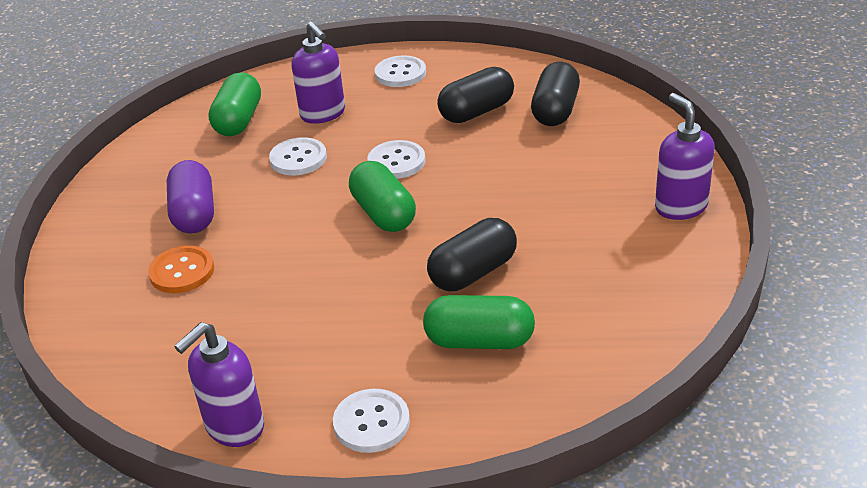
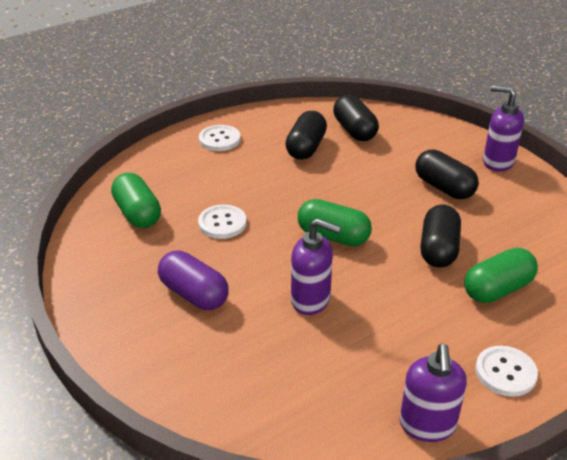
camera: 40 degrees left, 0 degrees up
(182, 271) = (241, 339): orange button -> none
(323, 114) = (199, 186): purple soap dispenser -> purple soap dispenser (311, 300)
(396, 161) = (296, 199): white button -> none
(572, 210) = (444, 187): none -> black capsule

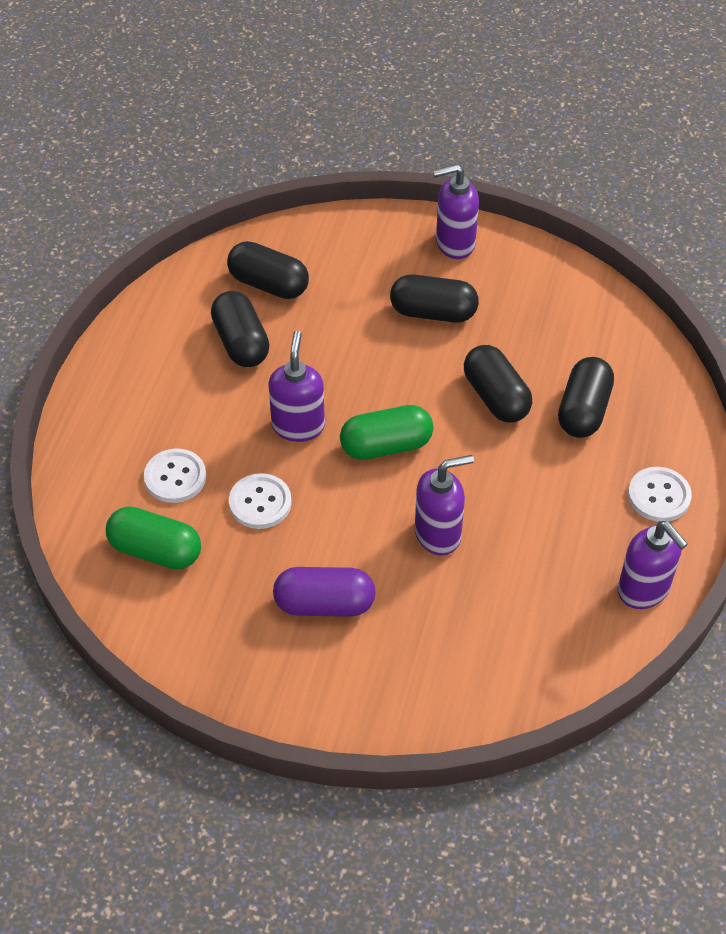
camera: 40 degrees left, 15 degrees up
(219, 139) = (130, 390): white button -> white button (175, 477)
(291, 199) = (298, 426): none -> purple soap dispenser
(497, 289) = (583, 410): green capsule -> black capsule

